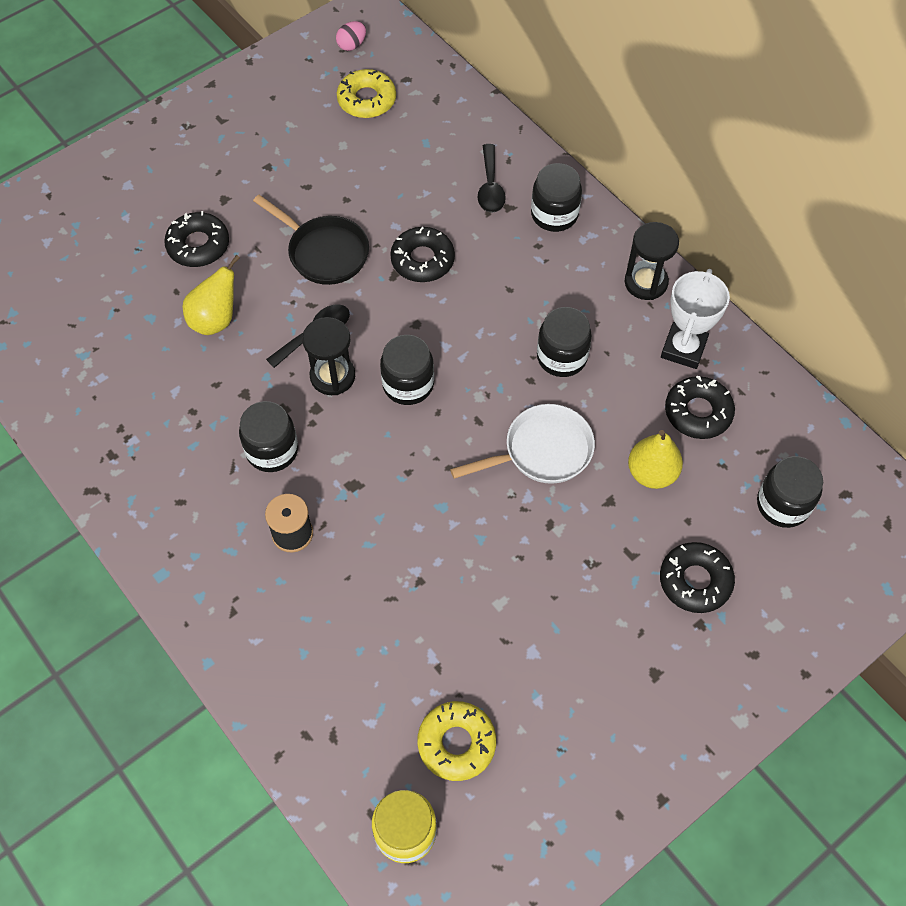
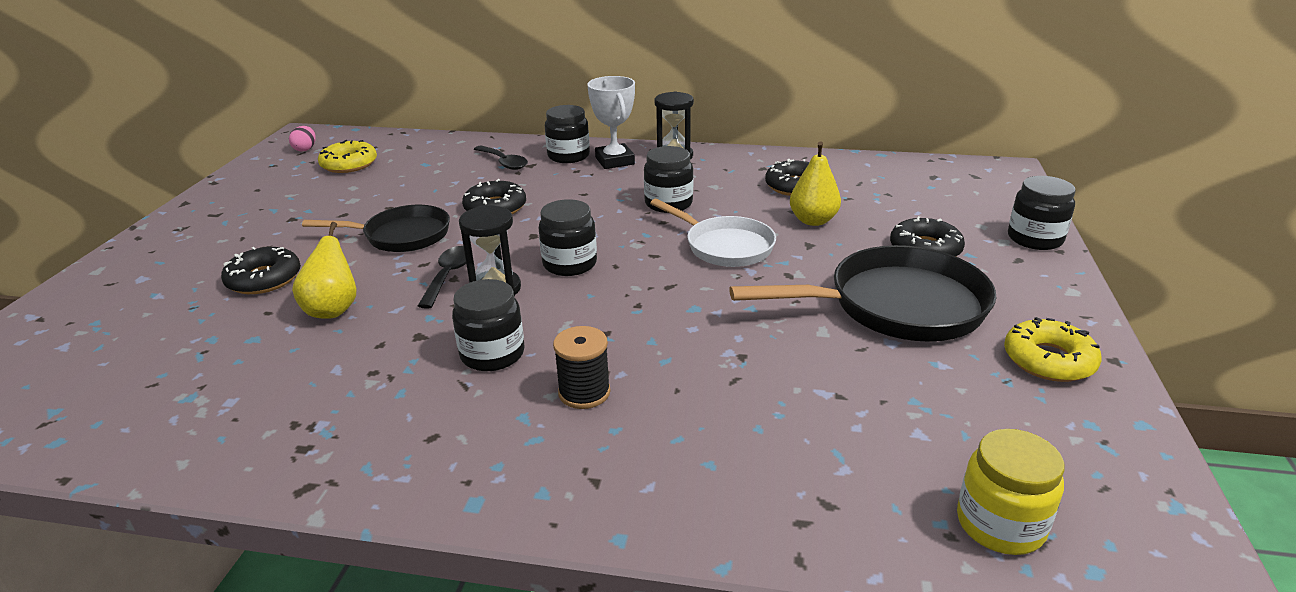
camera: 40 degrees left, 30 degrees down
(456, 743) = (932, 431): yellow donut -> yellow donut (1048, 360)
(542, 451) = (724, 246): white pan -> white pan turned 105 degrees clockwise
(583, 622) = (895, 306): none -> black pan
(683, 349) = (742, 169): white trophy -> white trophy (614, 161)
(783, 504) = (910, 195): black jar -> black jar (1034, 239)

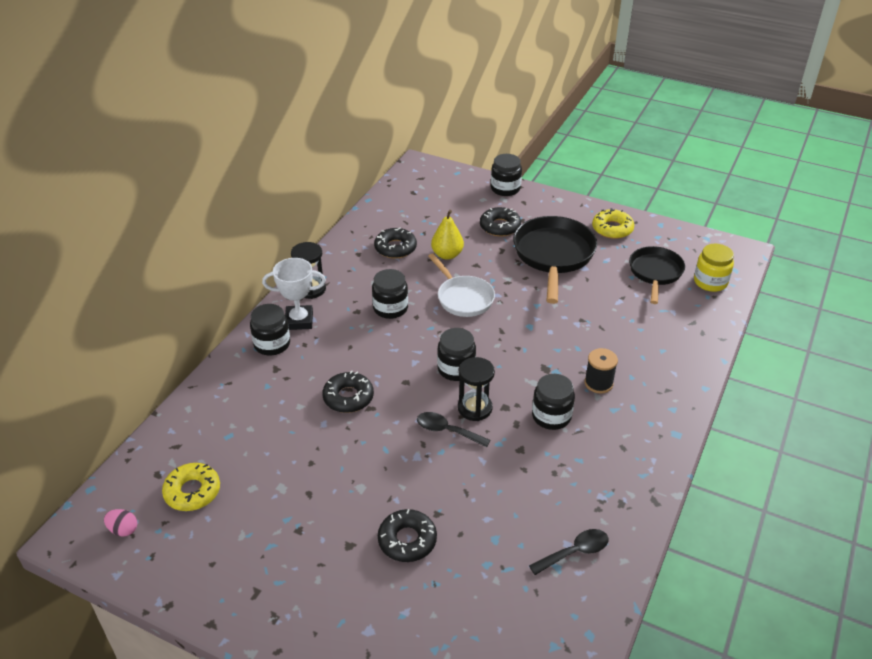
camera: 75 degrees left, 10 degrees up
(333, 309) = (471, 495): yellow pear -> none
(401, 236) = (370, 455): black pan -> black pan (655, 273)
(503, 162) = (260, 384): black spoon -> black spoon (574, 552)
(724, 246) = (463, 298): white pan -> white pan turned 90 degrees clockwise

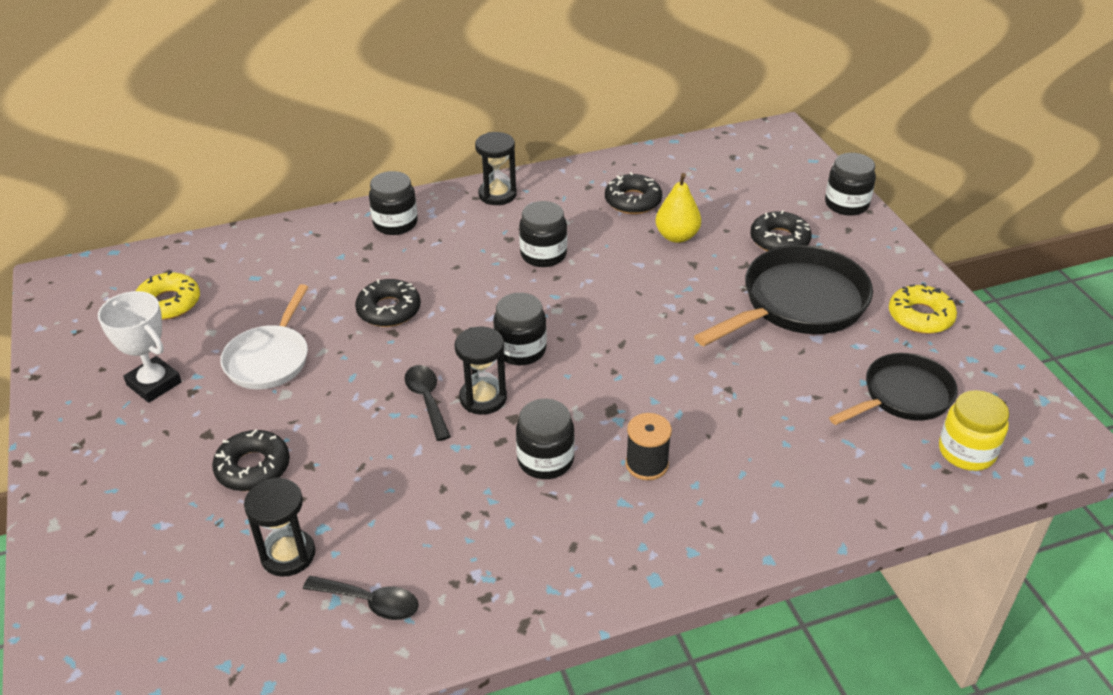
camera: 45 degrees right, 0 degrees up
(123, 530) = (89, 298): pink egg -> none
(299, 321) = (446, 217): white trophy -> white trophy (154, 384)
(463, 298) = (630, 287): white pan -> white pan (270, 359)
(499, 566) = (288, 555): none -> black hourglass

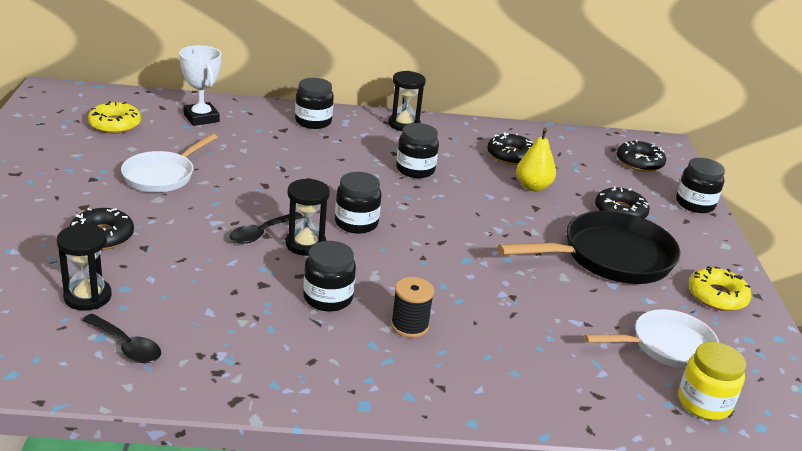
camera: 15 degrees right, 10 degrees down
(154, 384) = (69, 167): white trophy -> white trophy (201, 118)
(389, 310) = (271, 171): black donut -> black donut (639, 162)
(427, 400) = (261, 233): black spoon -> black spoon turned 135 degrees counterclockwise
(902, 396) = (666, 346): black pan -> white pan

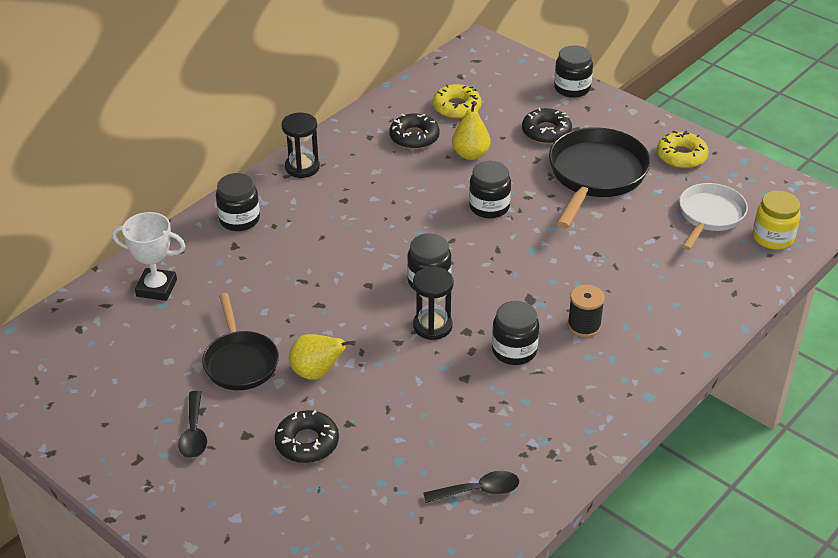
camera: 45 degrees left, 10 degrees up
(87, 297) = (392, 487): black hourglass -> none
(115, 124) = (108, 352): yellow donut -> yellow donut (456, 107)
(162, 175) = (240, 361): white pan -> black pan
(187, 211) = (317, 373): none -> yellow pear
(261, 233) = (393, 343): black spoon -> black spoon (194, 433)
(415, 169) = (382, 203): black jar -> black jar (489, 207)
(639, 162) = (492, 76): black donut -> none

